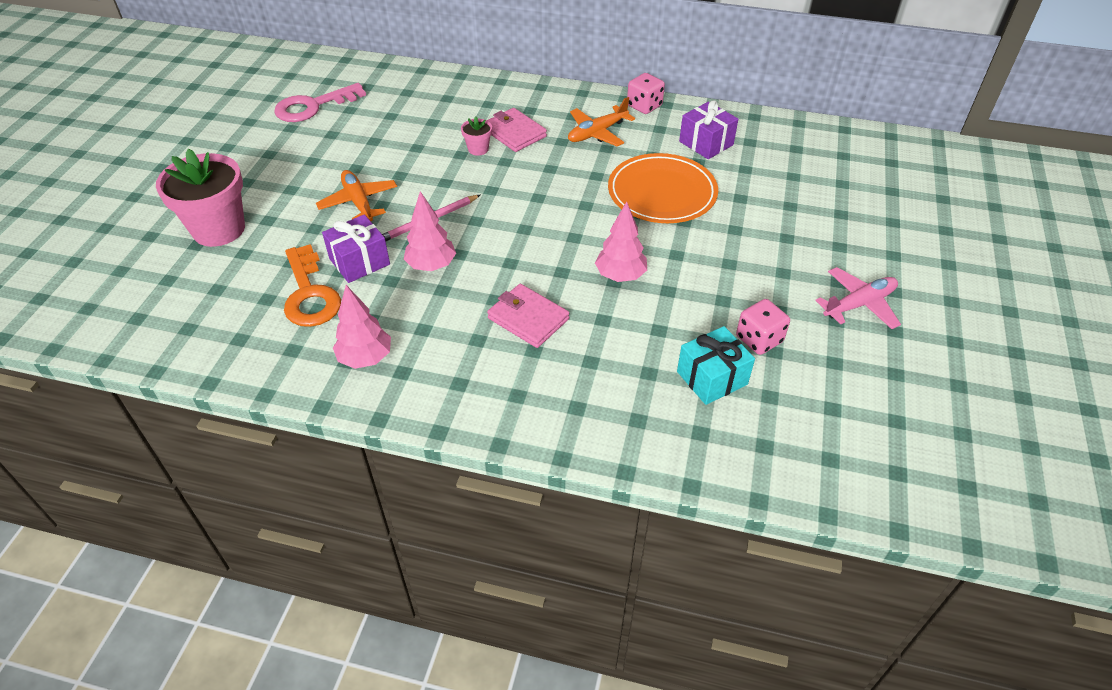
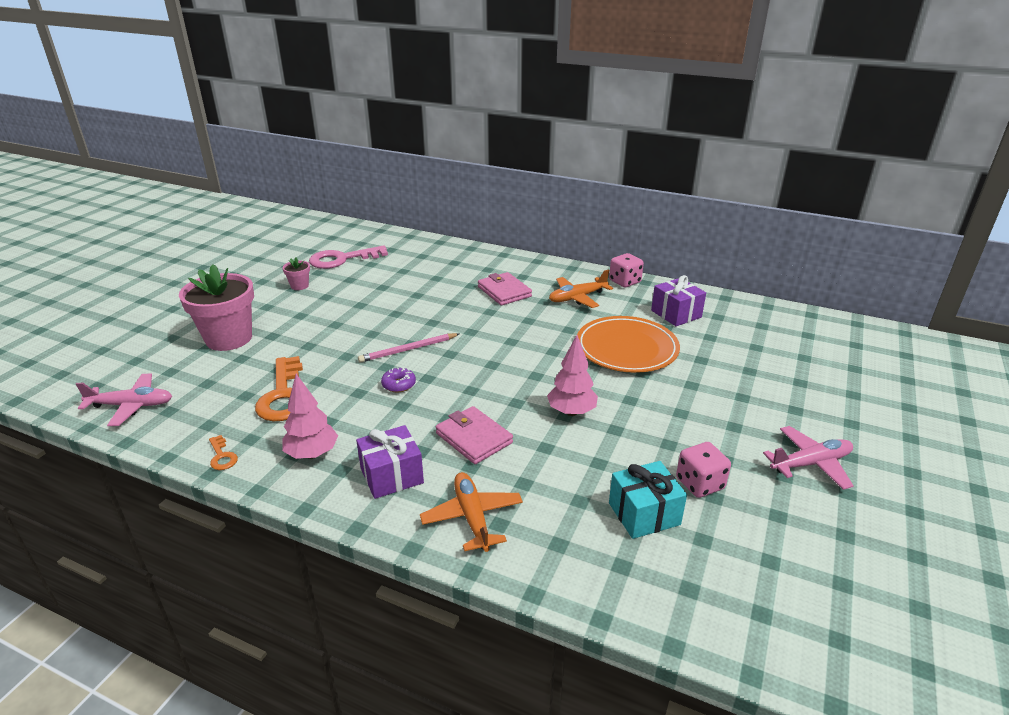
camera: 10 degrees right, 15 degrees down
(142, 327) = (131, 406): none -> pink plane
(269, 373) = (222, 456): none -> orange key
(359, 202) = (353, 330): orange plane -> orange plane (472, 517)
(359, 261) = (337, 375): purple gift -> purple gift (392, 475)
(431, 265) = (399, 384): pink tree -> purple donut
(478, 149) = (469, 300): pink flower pot -> pink flower pot (299, 286)

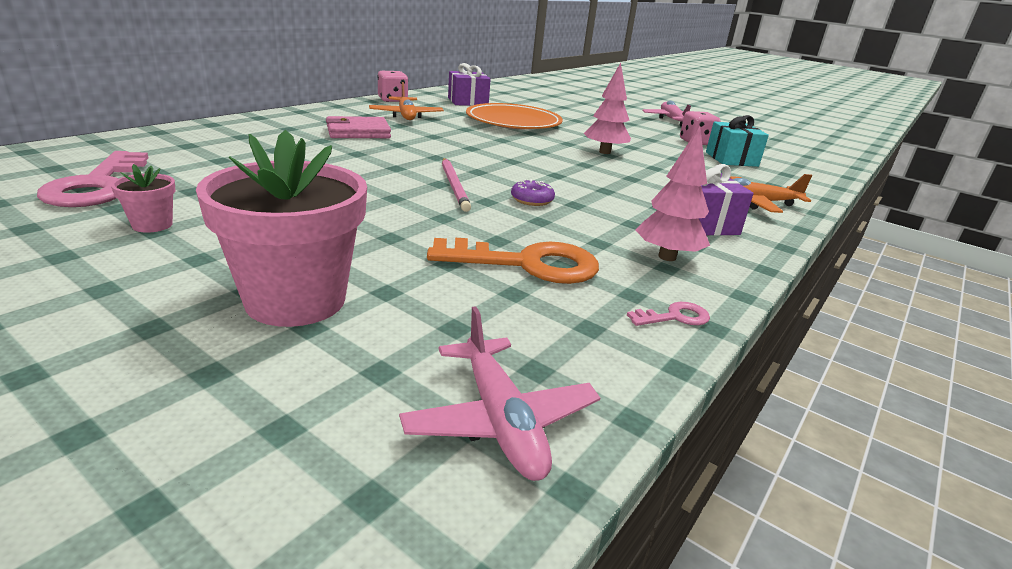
camera: 80 degrees left, 5 degrees down
(131, 406) = (500, 420): pink plane -> pink plane turned 150 degrees clockwise
(222, 456) = (674, 317): orange key -> pink key
(474, 438) = (640, 186): pink wallet -> none

